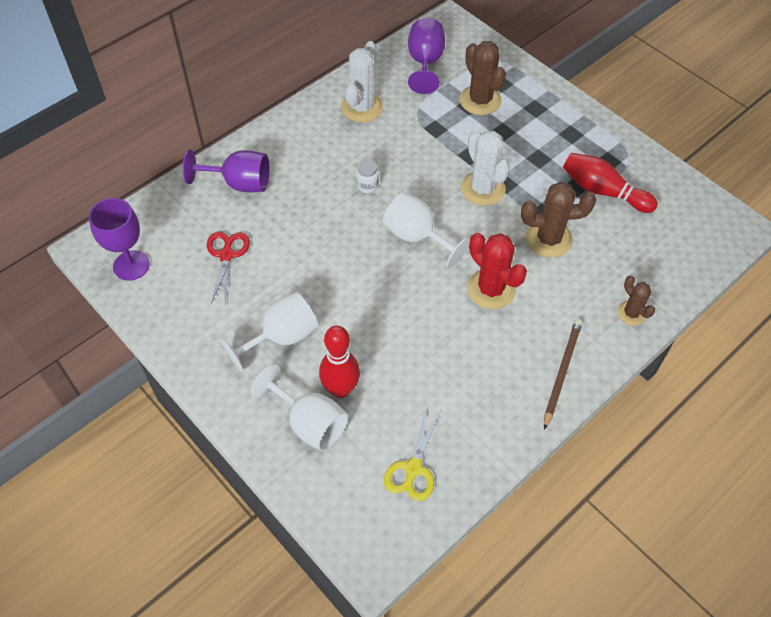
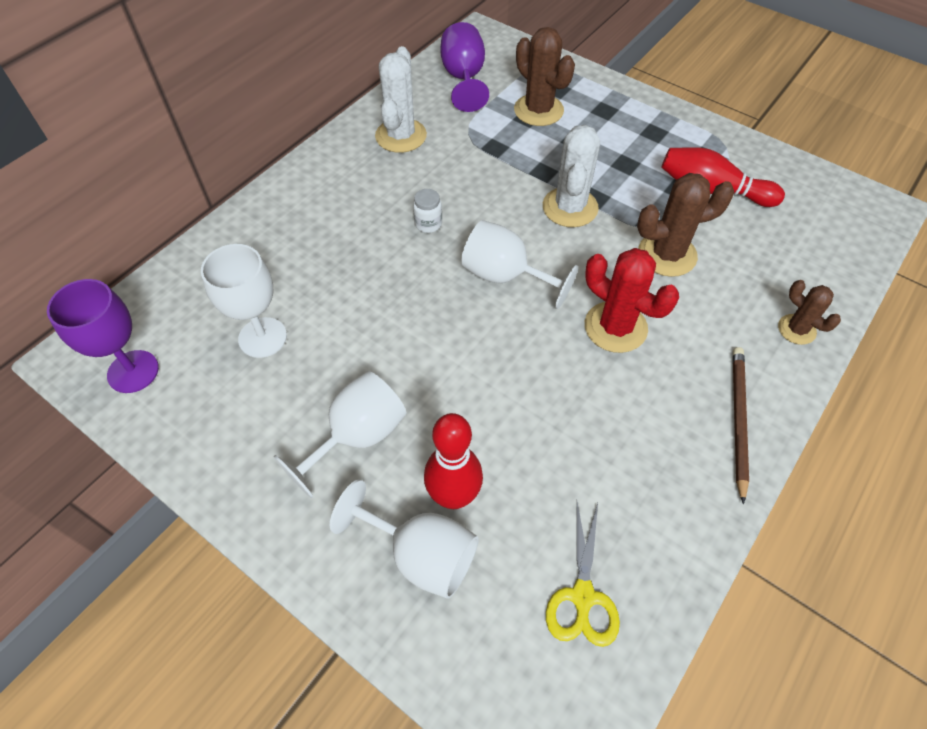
camera: 10 degrees left, 0 degrees up
(226, 255) = (262, 337): red scissors -> white goblet
(239, 183) = (264, 244): purple goblet -> none
(482, 189) = (570, 207): white cactus -> white cactus turned 45 degrees clockwise

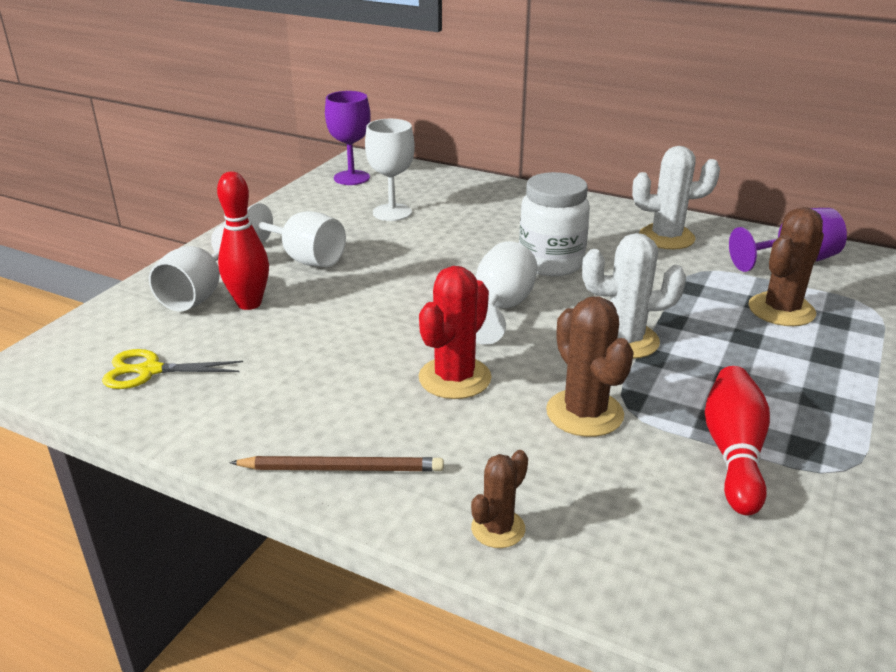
camera: 80 degrees right, 25 degrees down
(428, 224) = (551, 263): white jar -> white jar, size x2.29

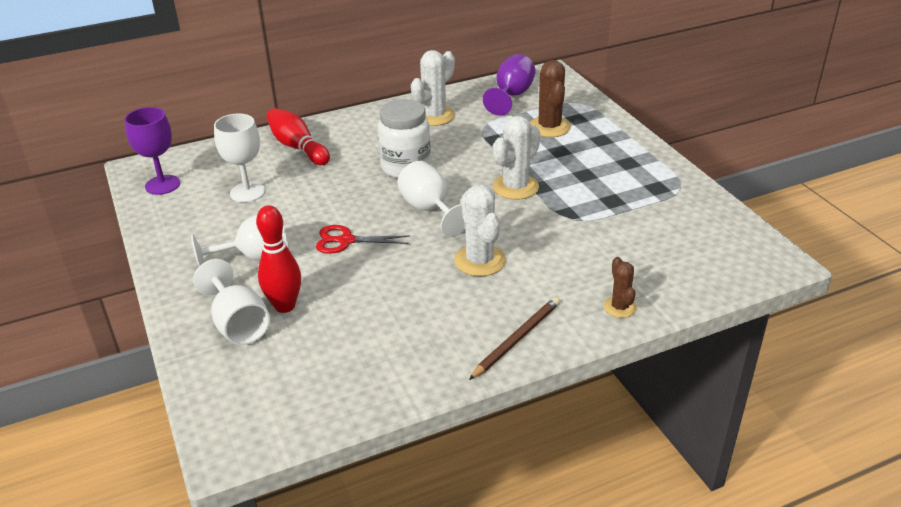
camera: 50 degrees left, 5 degrees up
(150, 371) = (315, 383): yellow scissors -> none
(385, 288) = (346, 241): none -> red scissors
(455, 378) = (480, 260): red cactus -> white cactus
(584, 413) = (562, 234): brown cactus -> none
(733, 453) = (639, 209): red bowling pin -> red bowling pin (298, 147)

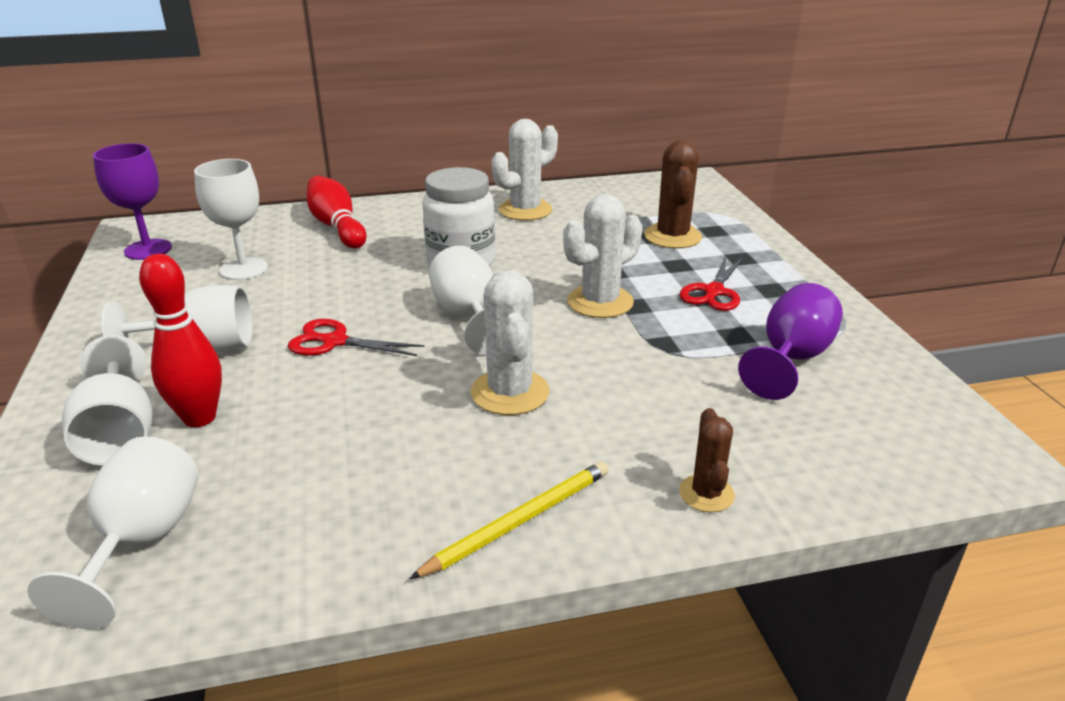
camera: 10 degrees right, 5 degrees down
(297, 385) = (142, 542): none -> white goblet
(511, 96) = (634, 198): purple goblet -> purple goblet (791, 359)
(517, 339) = (519, 521): brown pencil -> yellow pencil
(590, 169) = (714, 291): none -> red scissors

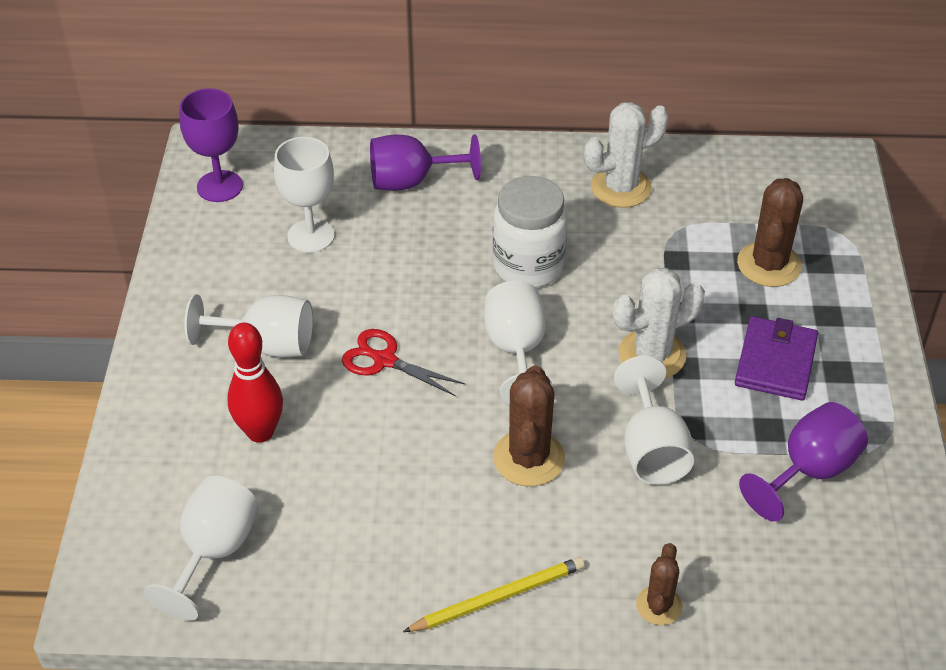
camera: 15 degrees right, 15 degrees up
(119, 435) = (196, 438): white goblet -> white goblet (652, 450)
(337, 227) = (412, 181): red bowling pin -> purple goblet
(510, 392) = (529, 458): white cactus -> brown cactus
(714, 291) = (775, 362): red scissors -> purple wallet

